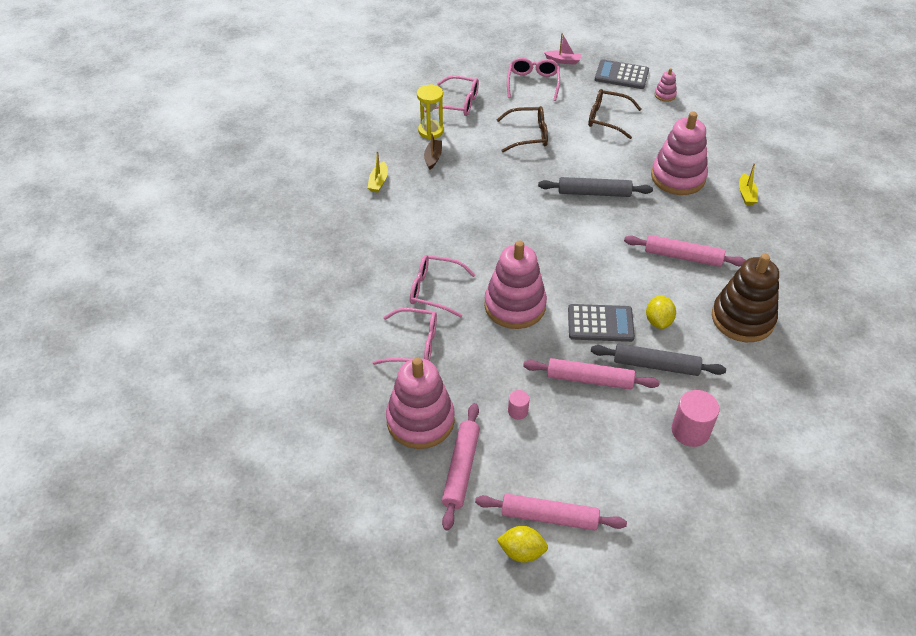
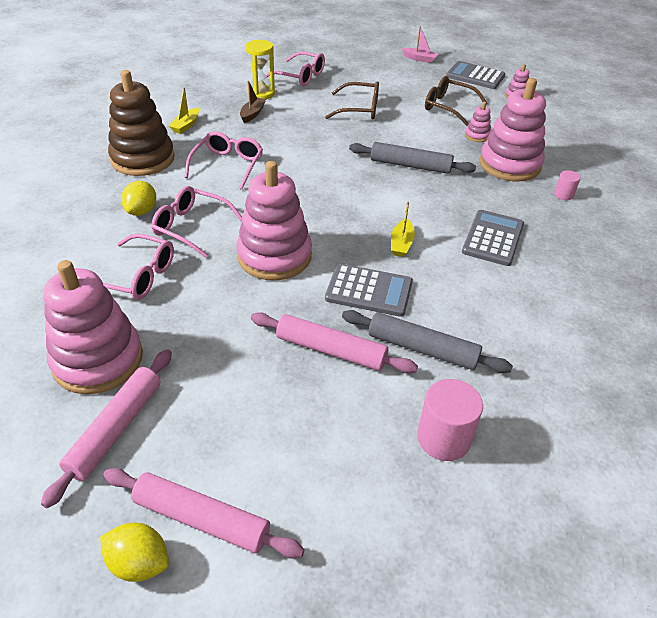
camera: 10 degrees right, 5 degrees down
(518, 411) = (223, 371): pink cylinder -> pink cylinder (563, 194)
(533, 83) = (382, 71): pink glasses -> pink glasses (228, 165)
(642, 149) = (477, 136): none -> pink stacking toy
(658, 321) = (442, 300): yellow lemon -> yellow lemon (141, 211)
(683, 256) = (493, 238): pink rolling pin -> grey calculator
(742, 318) = (551, 314): brown stacking toy -> brown stacking toy (143, 159)
(746, 194) = (585, 190): yellow boat -> yellow boat (401, 244)

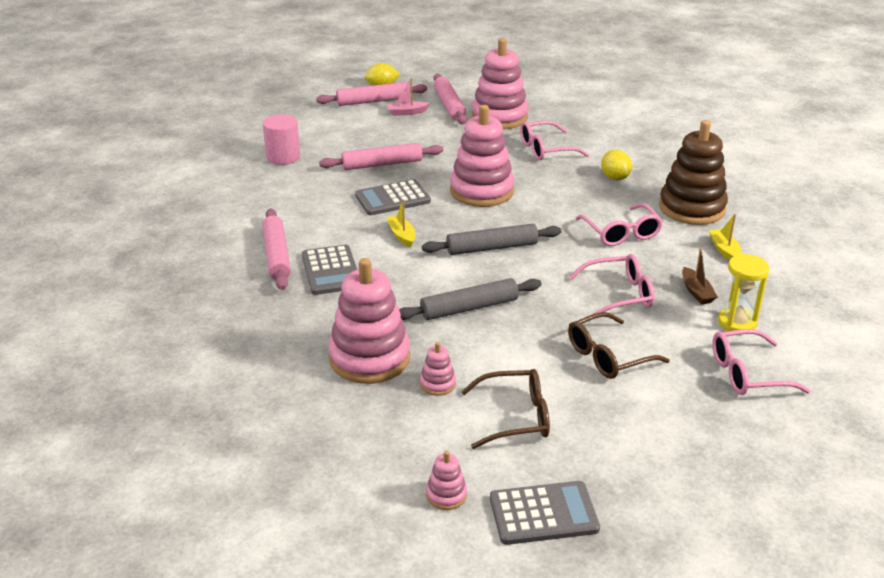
camera: 145 degrees right, 10 degrees down
(191, 227) = (565, 183): pink glasses -> pink glasses (619, 294)
(419, 59) = (665, 511): pink boat -> pink boat (407, 112)
(422, 349) = (327, 185): grey rolling pin -> grey rolling pin (492, 248)
(534, 276) = (277, 255): none -> pink rolling pin
(563, 194) = (289, 346): pink cylinder -> none

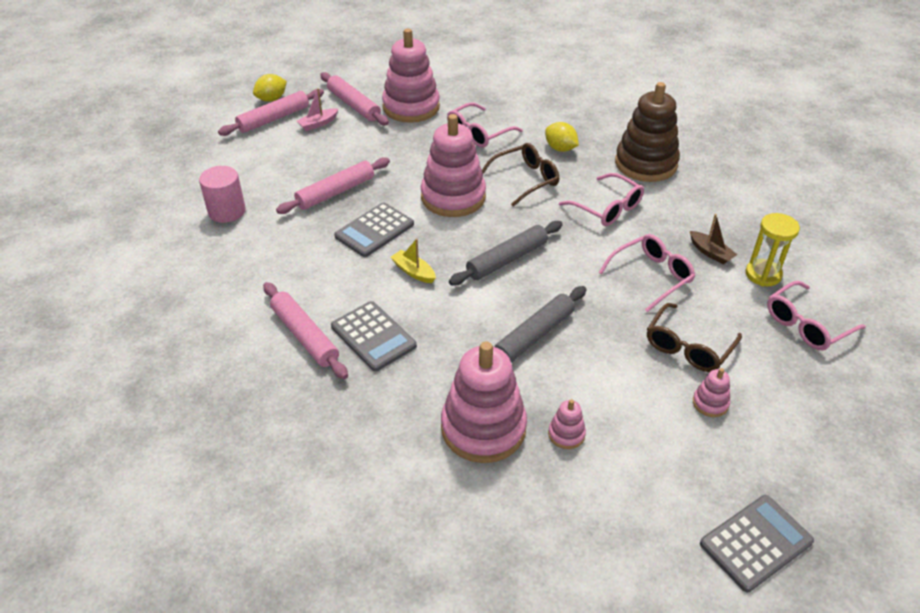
camera: 25 degrees left, 10 degrees up
(446, 495) = (662, 559): pink stacking toy -> pink stacking toy (710, 403)
(515, 417) = (659, 445): brown glasses -> brown glasses (525, 179)
(724, 250) = (702, 201): yellow boat -> none

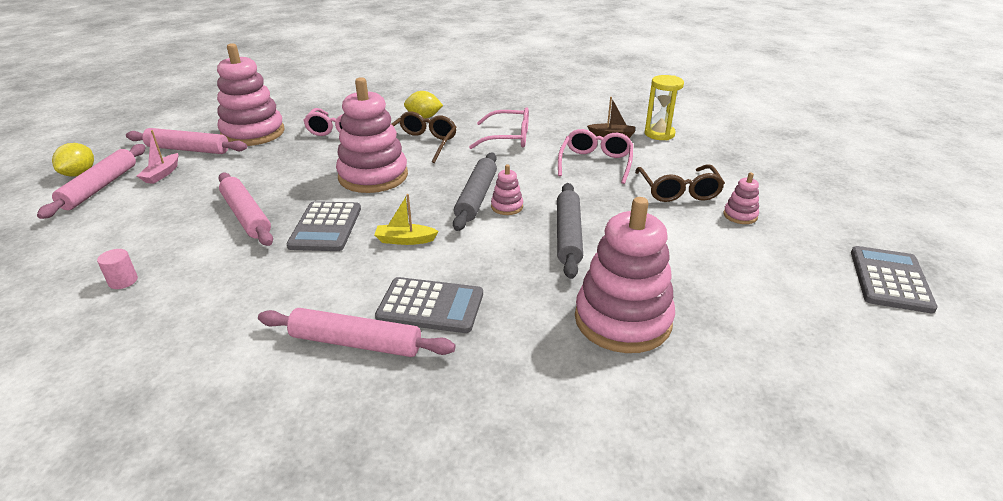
camera: 40 degrees left, 10 degrees down
(227, 211) = (123, 281): pink cylinder -> pink cylinder, size x0.53
(335, 192) = (246, 216): pink rolling pin -> pink rolling pin turned 45 degrees counterclockwise
(566, 434) = (686, 287): pink stacking toy -> pink stacking toy (507, 207)
(645, 164) = (499, 105): brown stacking toy -> none
(806, 325) = (722, 148): pink glasses -> none

